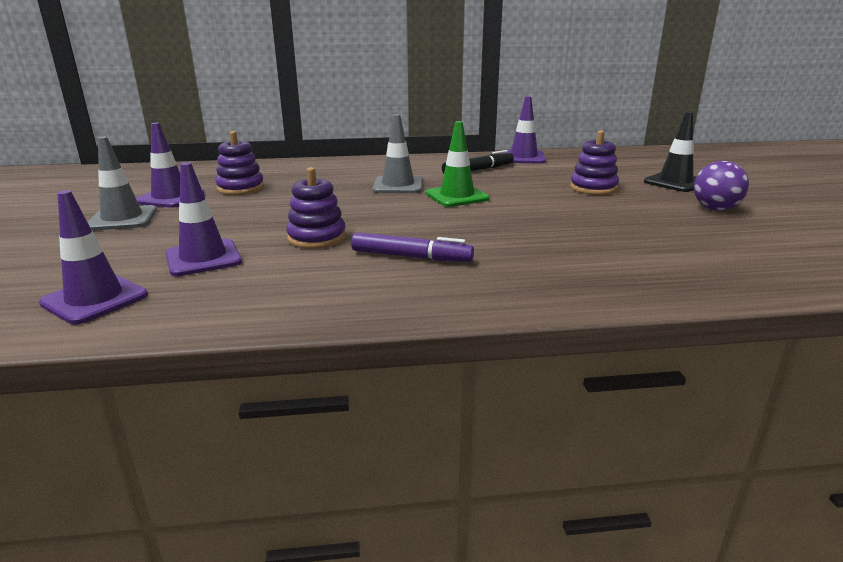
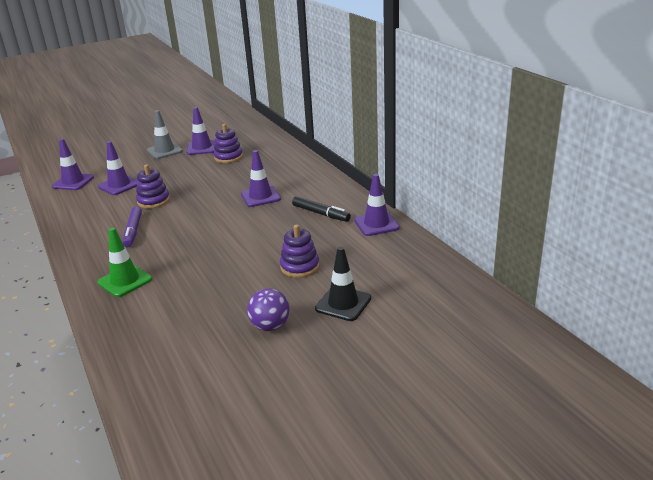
camera: 70 degrees right, 5 degrees up
(398, 185) = (260, 196): grey traffic cone -> purple traffic cone
(457, 196) = (247, 220): green traffic cone -> green traffic cone (125, 281)

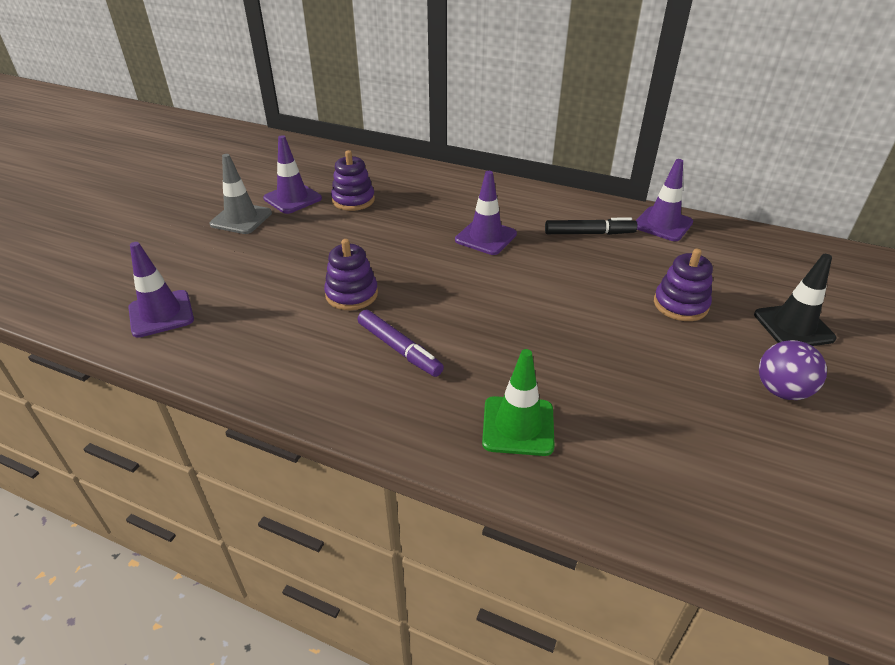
camera: 40 degrees left, 10 degrees up
(119, 185) = (255, 291): purple traffic cone -> none

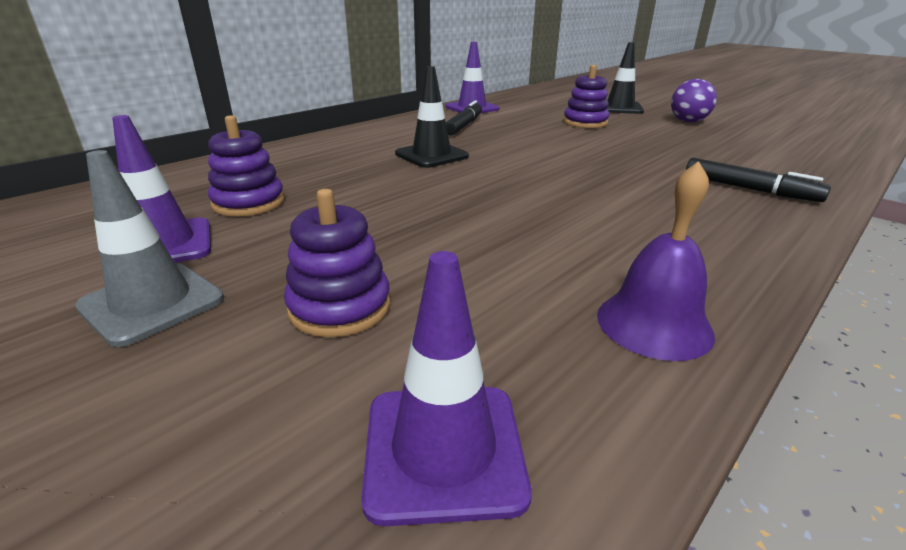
camera: 70 degrees left, 10 degrees down
(257, 364) = (654, 324): none -> purple bell
(352, 294) = (497, 232): purple stacking toy -> purple stacking toy (340, 307)
(399, 349) = (627, 220): purple marker -> none
(486, 237) = (431, 155): purple traffic cone -> black traffic cone
(518, 426) = (749, 189): green traffic cone -> black marker

